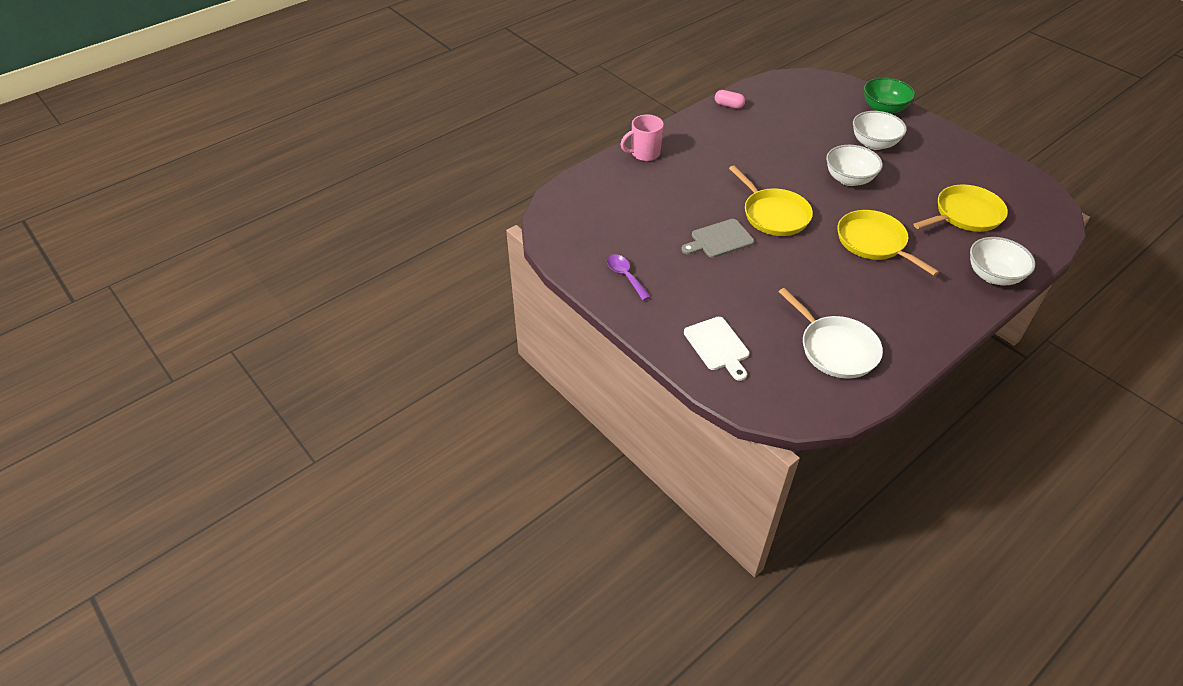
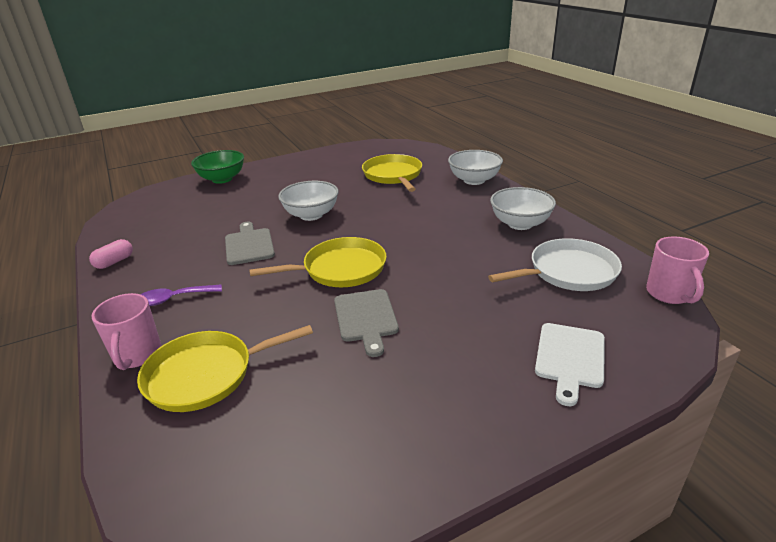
camera: 75 degrees left, 15 degrees down
(625, 276) = (410, 432): purple spoon -> purple spoon (173, 299)
(718, 346) = (570, 358): white cutting board -> white cutting board turned 120 degrees clockwise
(782, 159) = (249, 245): none -> grey cutting board
(831, 414) = (669, 294): none -> pink mug
(873, 242) = (412, 221): yellow pan -> yellow pan (205, 375)
(874, 143) = (268, 193): white bowl -> white bowl (520, 224)

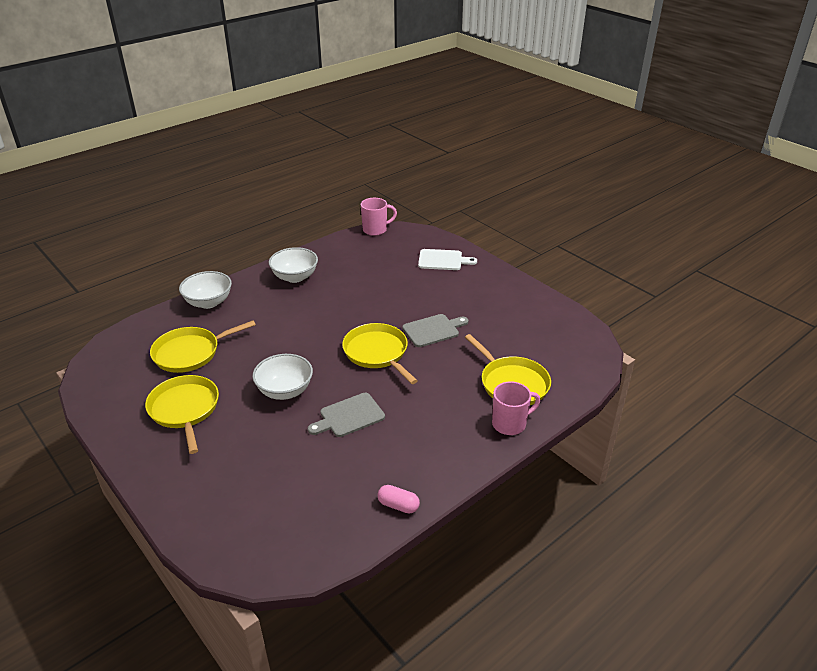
camera: 105 degrees left, 5 degrees up
(173, 299) = (442, 433): purple spoon -> none
(222, 179) = (183, 498): green bowl -> none
(318, 176) = (184, 409): none -> yellow pan
(568, 272) = (359, 259): white pan -> none

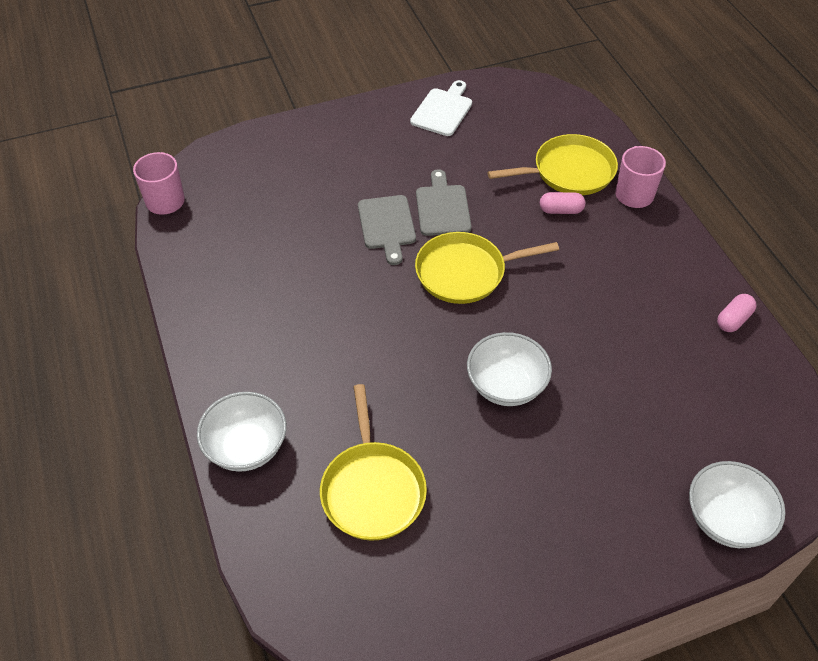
camera: 70 degrees left, 15 degrees up
(184, 409) = (504, 511): yellow pan -> none
(295, 277) = (238, 322): white bowl -> white bowl (726, 519)
(349, 416) = (578, 329): grey cutting board -> grey cutting board (387, 225)
(443, 260) = (292, 154): white cutting board -> white cutting board (443, 110)
(465, 386) = (560, 210): none -> pink capsule

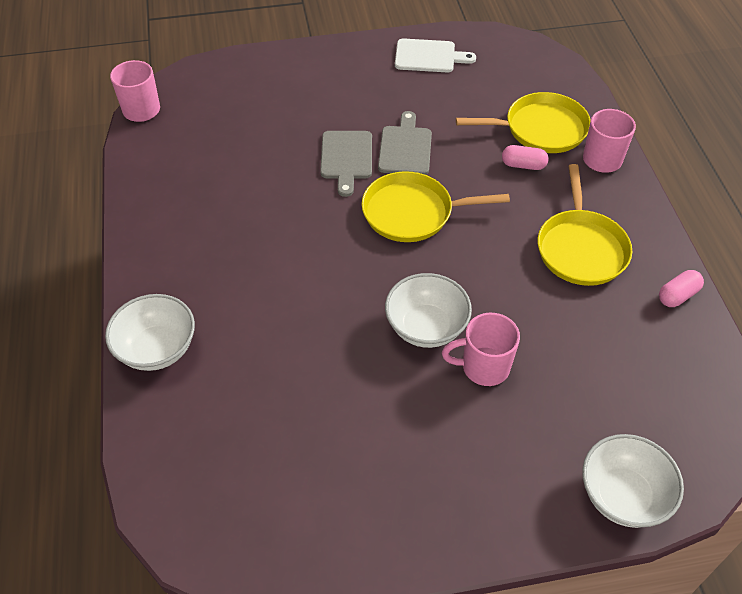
camera: 10 degrees right, 0 degrees up
(373, 489) = (268, 408): yellow pan -> yellow pan (581, 248)
(443, 110) = (428, 56): white cutting board -> white cutting board turned 60 degrees clockwise
(569, 416) = (483, 367): none -> pink mug

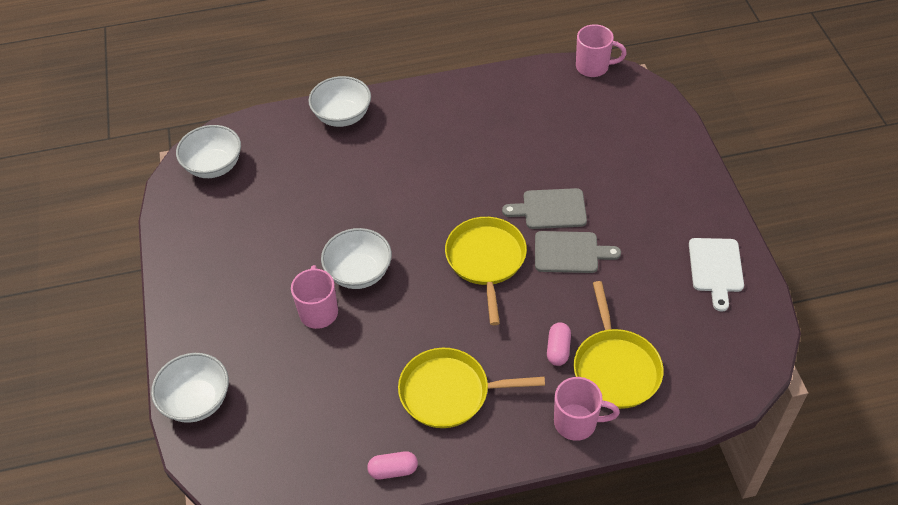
camera: 90 degrees right, 0 degrees up
(220, 512) = (214, 166): none -> white bowl
(677, 295) = (393, 470): pink capsule -> pink capsule turned 60 degrees counterclockwise

